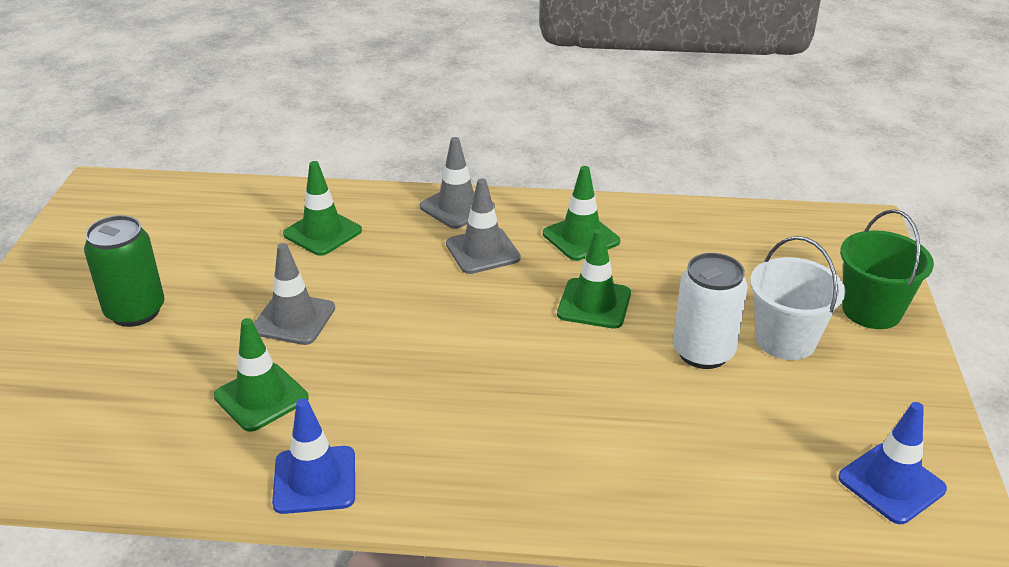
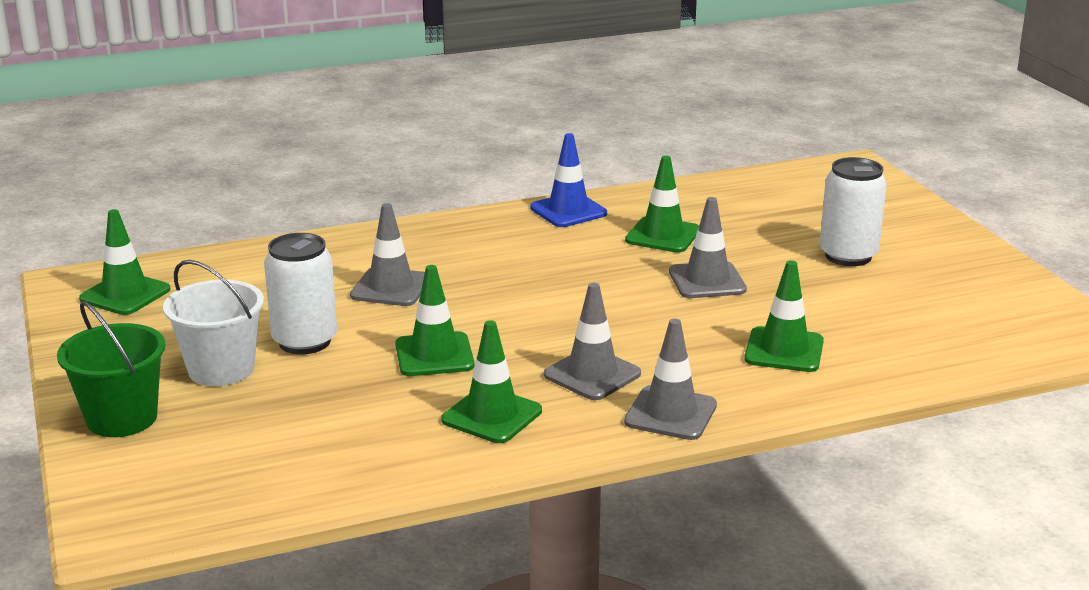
camera: 155 degrees right, 10 degrees down
(135, 311) = (848, 256): green can -> white can
(594, 402) = (391, 288): none -> grey traffic cone
(891, 483) = (125, 294): blue traffic cone -> green traffic cone

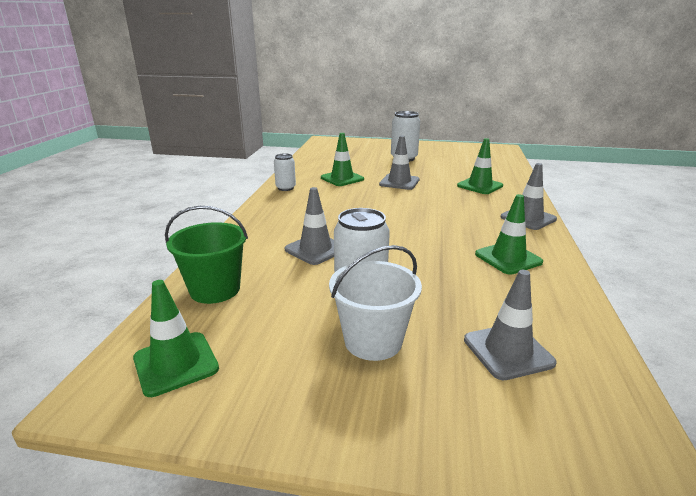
camera: 60 degrees left, 0 degrees up
(122, 418) = (424, 420): green bucket -> green bucket (215, 289)
(434, 355) = (420, 257): green traffic cone -> none
(568, 211) = (285, 188): blue traffic cone -> white can
(592, 374) = (476, 224): grey traffic cone -> grey traffic cone (508, 351)

